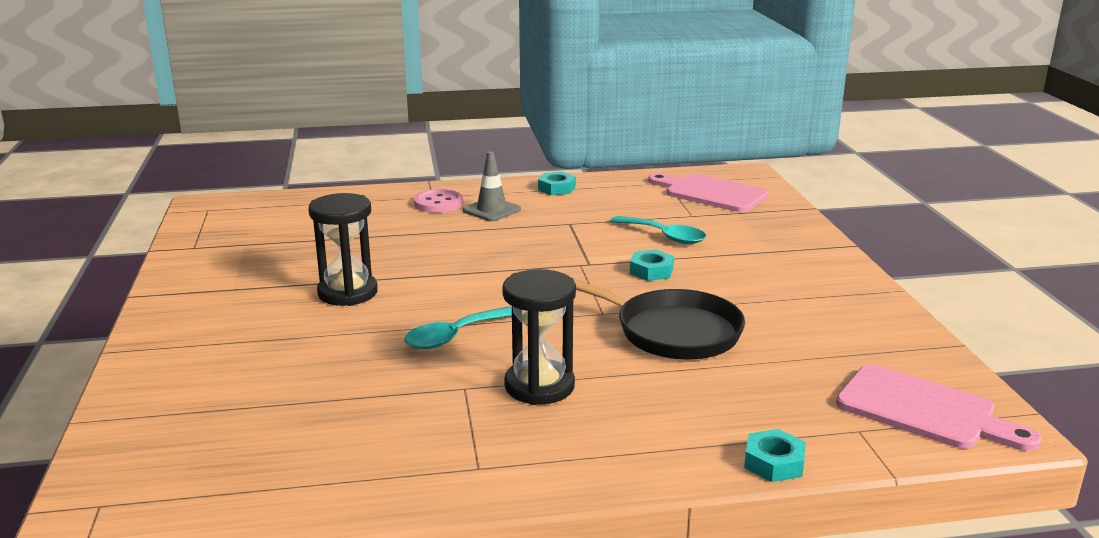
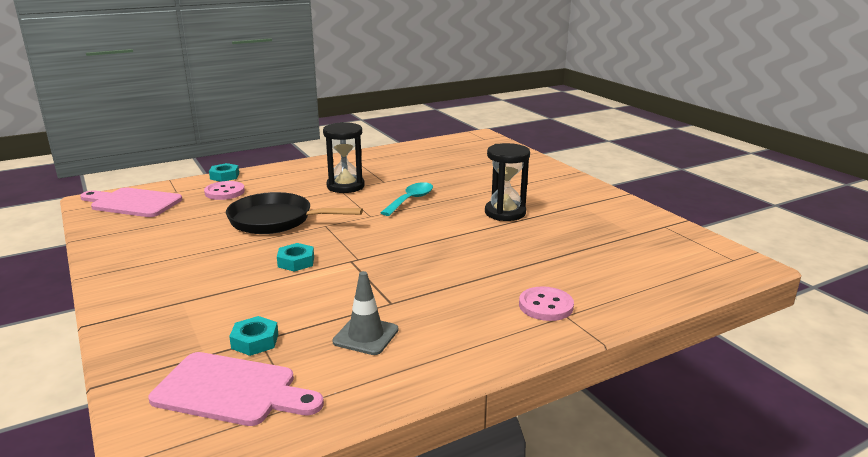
camera: 160 degrees right, 0 degrees up
(491, 210) = (482, 306): grey traffic cone -> grey traffic cone (366, 336)
(556, 188) = (439, 358): turquoise nut -> turquoise nut (255, 341)
(664, 236) = (288, 302): turquoise spoon -> none
(762, 410) = (224, 192): none -> pink button

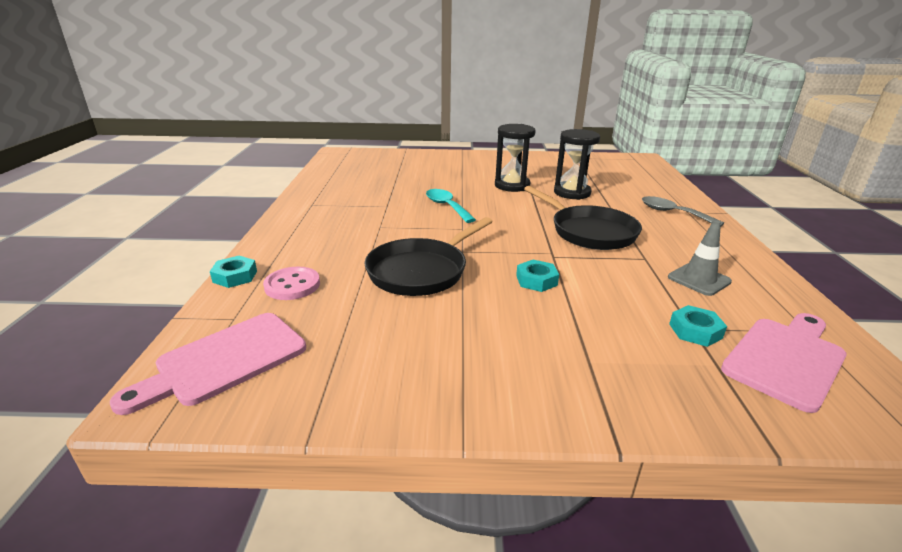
camera: 60 degrees left, 5 degrees up
(345, 186) = (375, 222): black hourglass -> black hourglass (572, 193)
(426, 267) = (589, 232): none -> black pan
(545, 306) = (673, 213): pink button -> grey spoon

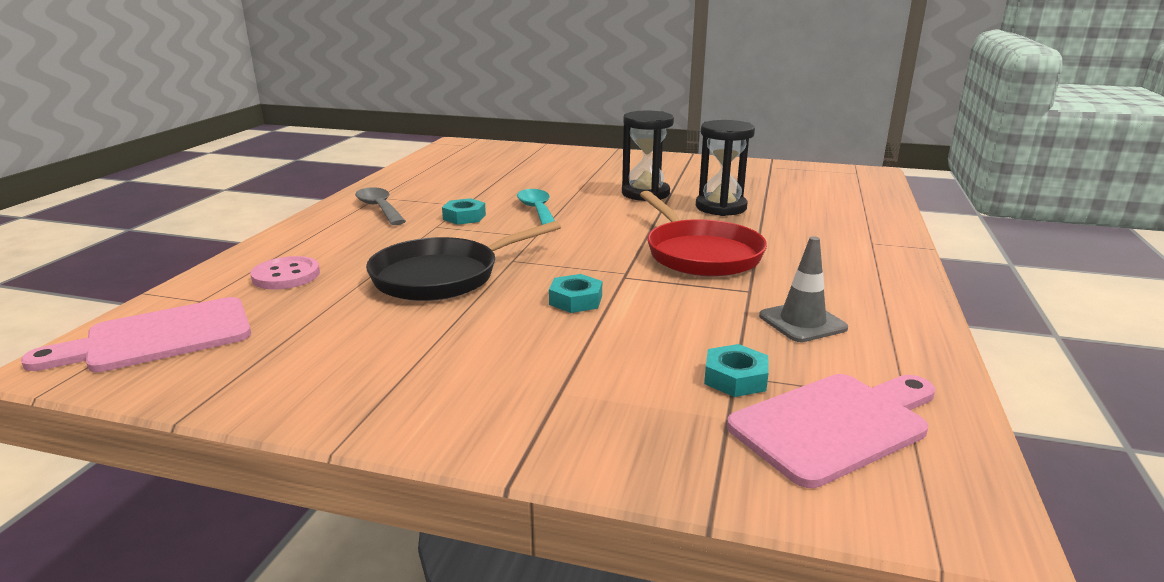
camera: 15 degrees right, 5 degrees down
(235, 276) = (234, 261): turquoise nut -> turquoise nut (464, 217)
(589, 232) = (700, 254): black pan -> red pan
(673, 213) = (846, 242): grey spoon -> grey spoon (379, 208)

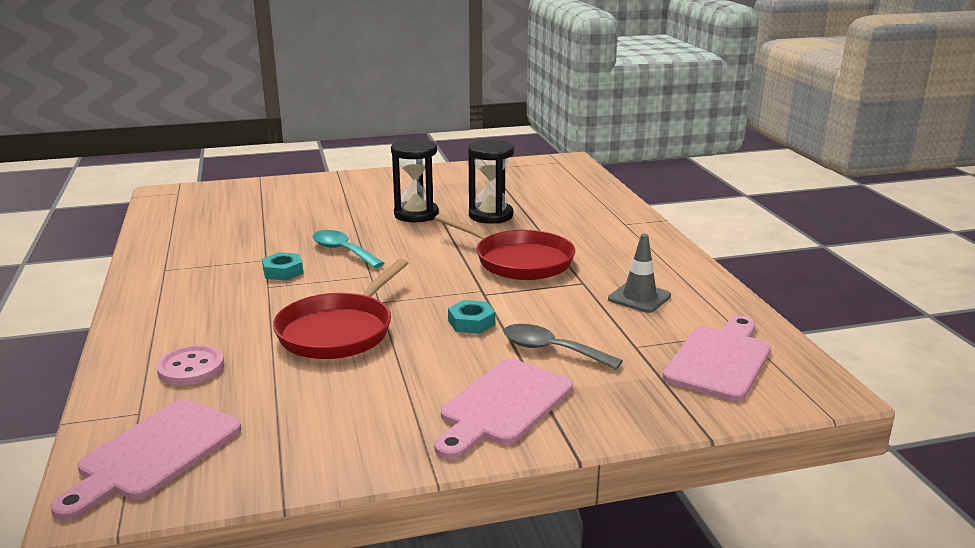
camera: 30 degrees left, 0 degrees up
(379, 208) = (184, 281): grey spoon -> grey spoon (551, 350)
(443, 276) = (339, 331): black pan -> red pan
(500, 394) = (502, 406): none -> pink cutting board
(735, 378) = (638, 348): turquoise nut -> none

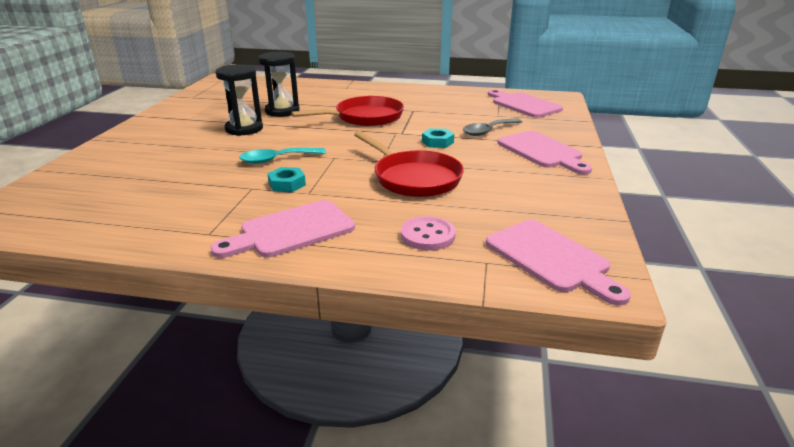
camera: 65 degrees left, 5 degrees up
(180, 300) = (291, 231): none -> pink cutting board
(639, 297) = (444, 104): grey traffic cone -> none

